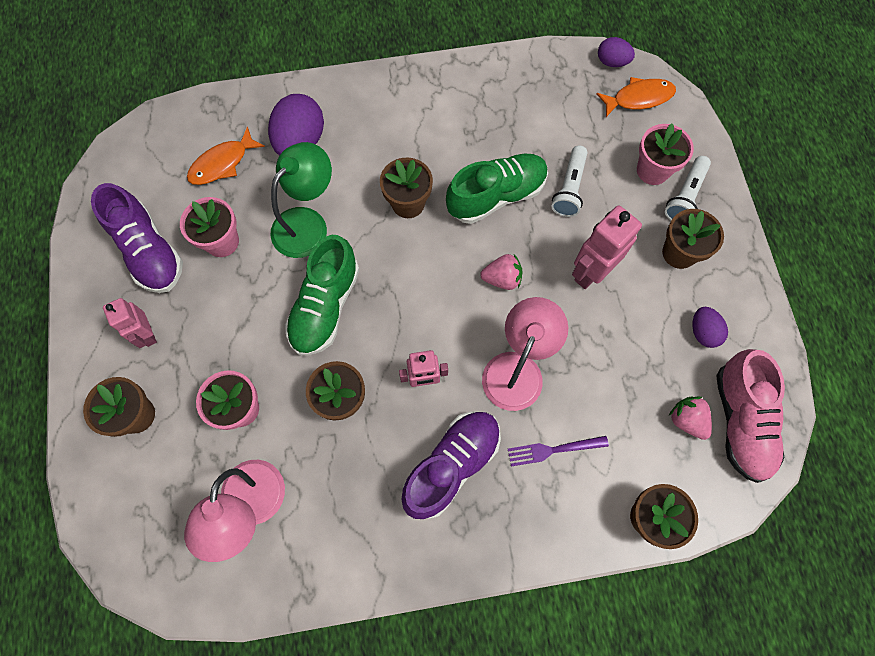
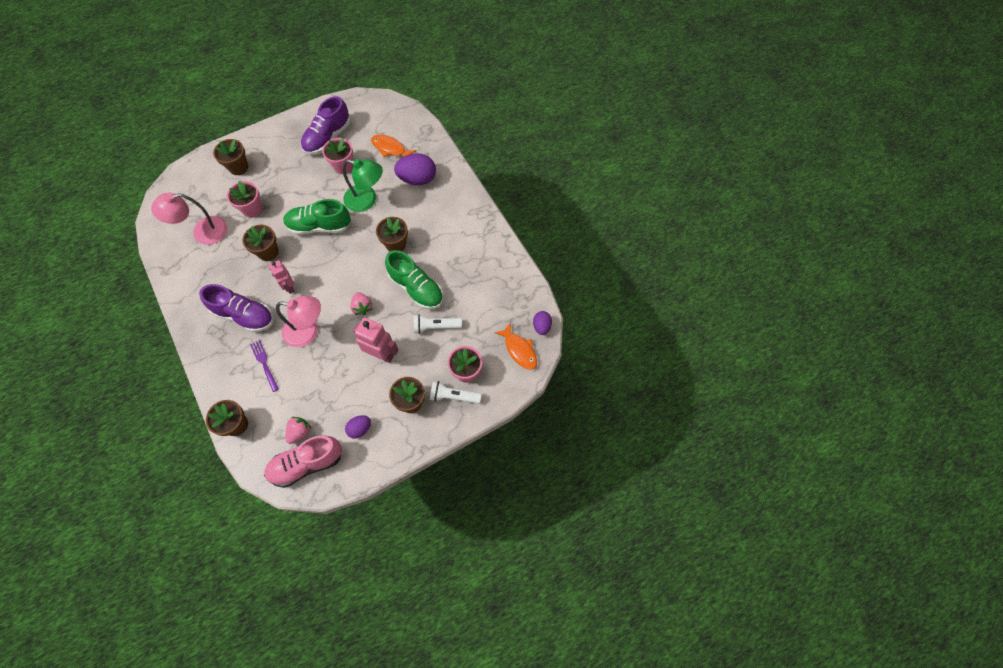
camera: 70 degrees right, 5 degrees down
(147, 334) = (282, 155): pink robot -> none

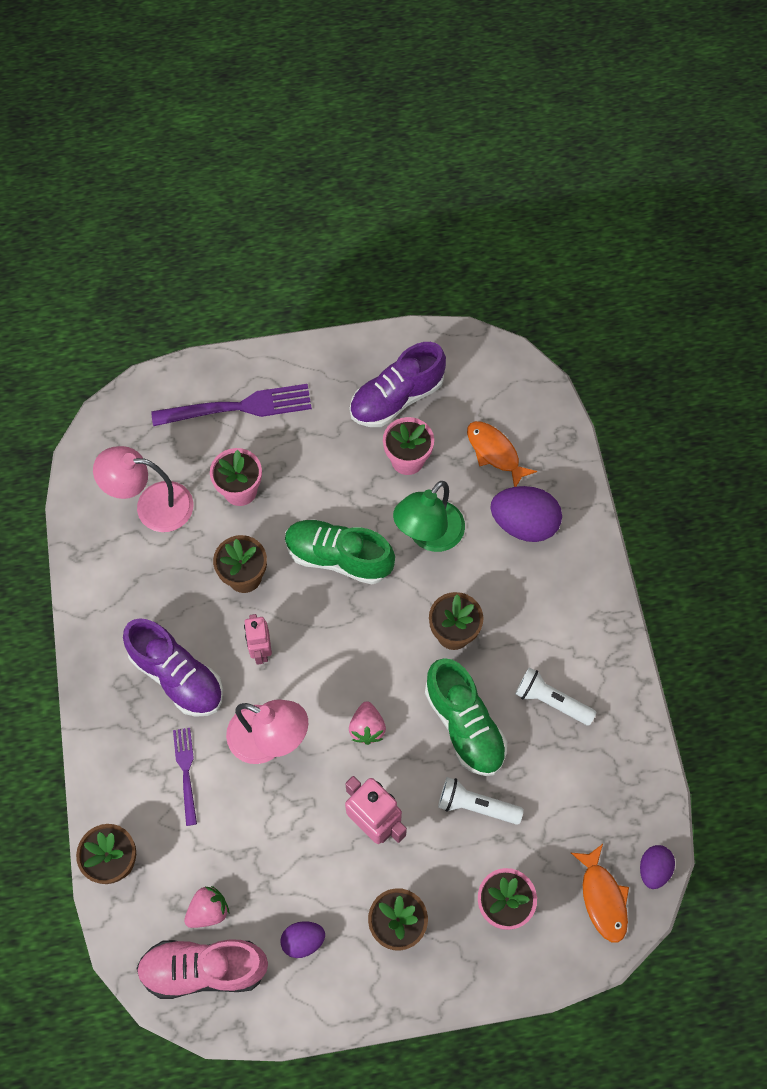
camera: 20 degrees right, 0 degrees up
(238, 167) = (238, 407): brown flower pot -> purple fork
(367, 200) = (428, 536): green lamp -> green lamp turned 90 degrees clockwise
(454, 396) = (469, 940): white flashlight -> white flashlight (551, 701)

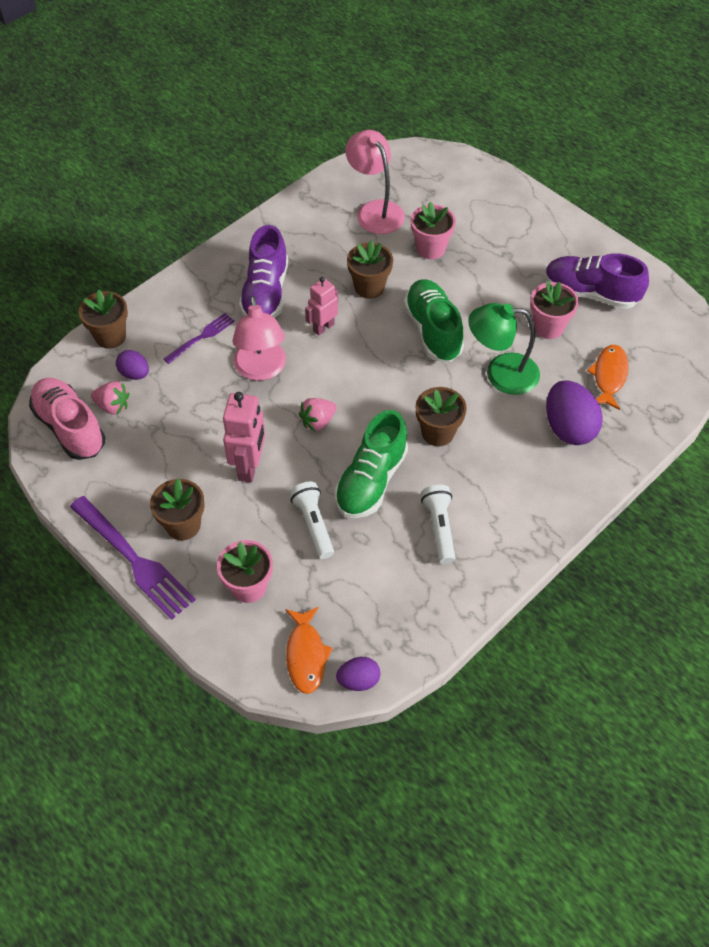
camera: 55 degrees right, 10 degrees down
(238, 407) = (491, 212): purple fork -> purple fork (134, 559)
(303, 940) = (130, 473): purple egg -> purple egg (135, 374)
(602, 898) = (306, 655): orange fish -> orange fish turned 45 degrees counterclockwise

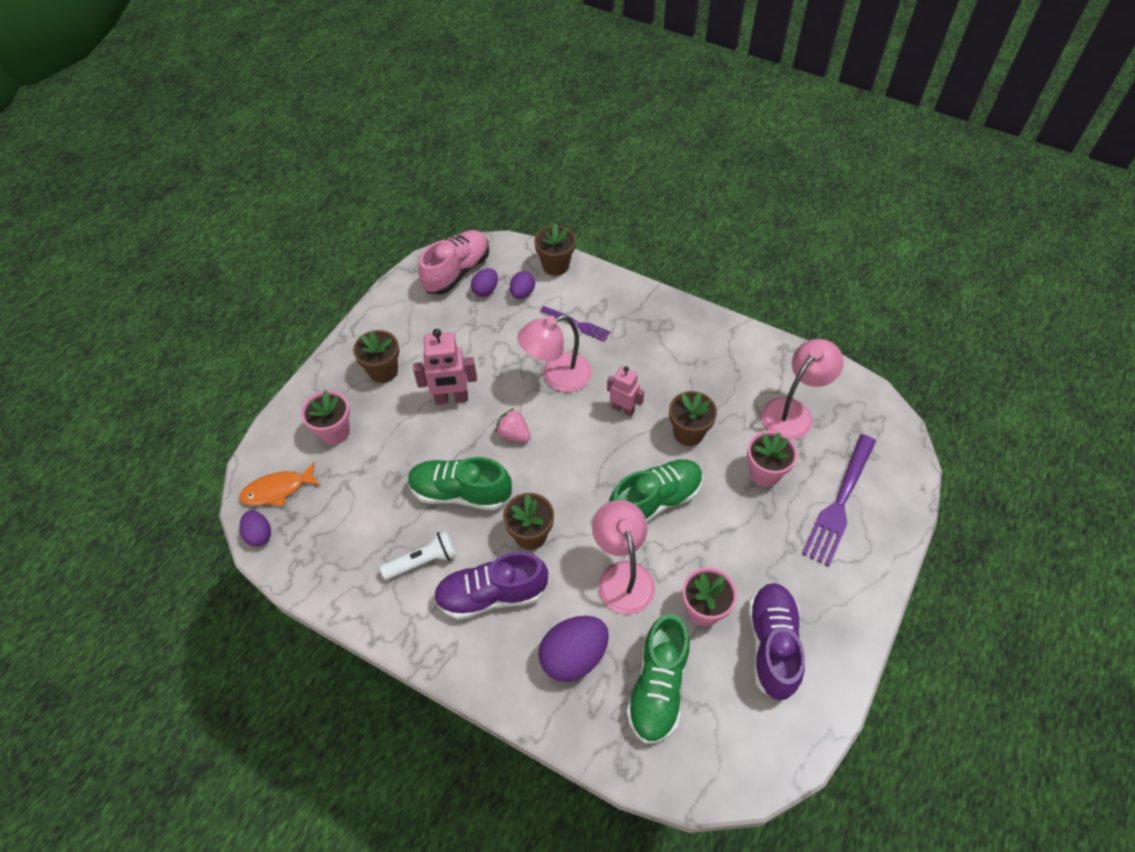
camera: 75 degrees right, 0 degrees up
(113, 406) = (485, 290): pink strawberry -> purple egg
(134, 559) = (345, 350): purple fork -> purple fork (840, 502)
(265, 293) = (646, 354): purple shoe -> purple shoe (492, 595)
(313, 524) = (404, 461): white flashlight -> none
(500, 374) = (622, 575): green lamp -> pink lamp
(609, 376) = (658, 687): orange fish -> green shoe

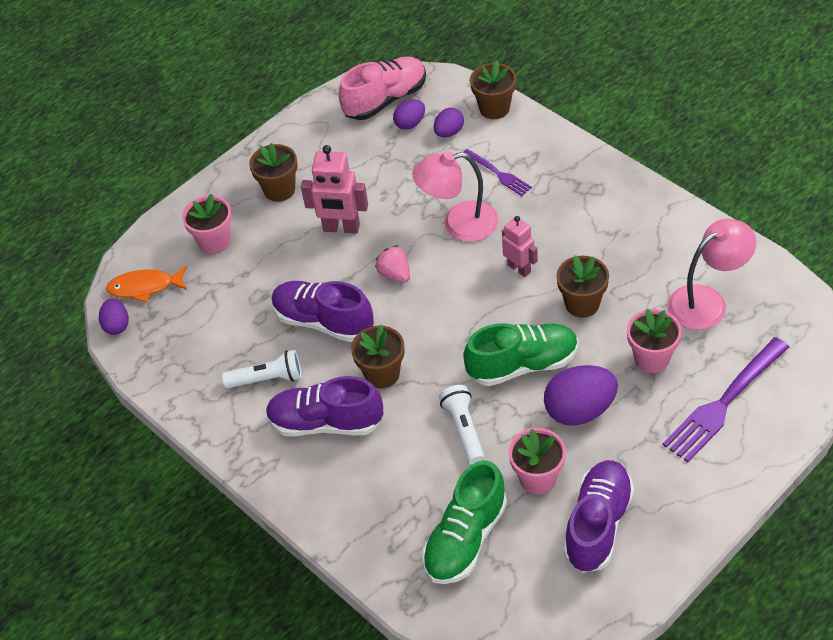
camera: 20 degrees right, 5 degrees down
(460, 493) = (323, 321): green shoe -> purple shoe
(574, 656) = (390, 494): purple egg -> purple egg (580, 410)
(622, 575) = (464, 430): pink lamp -> white flashlight

